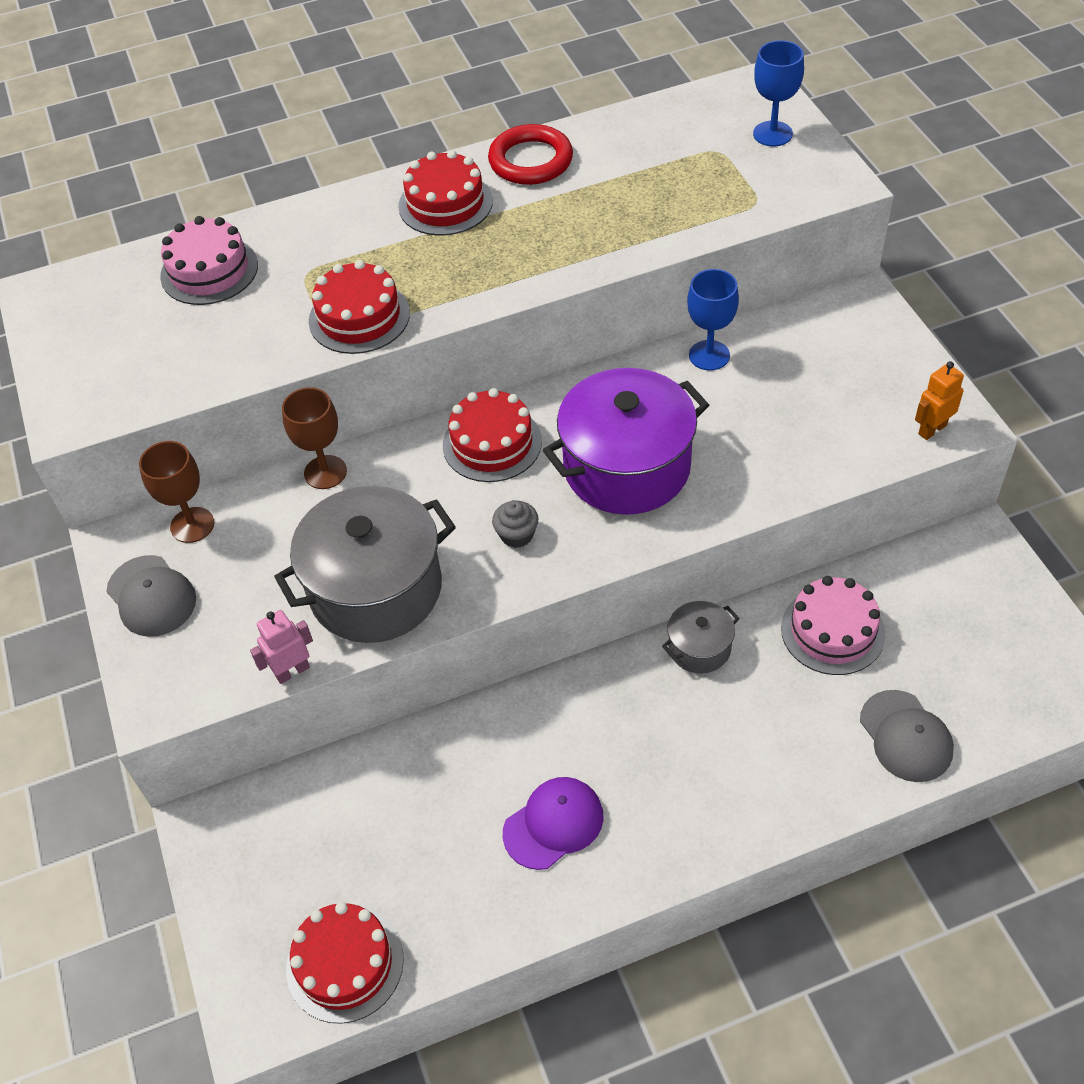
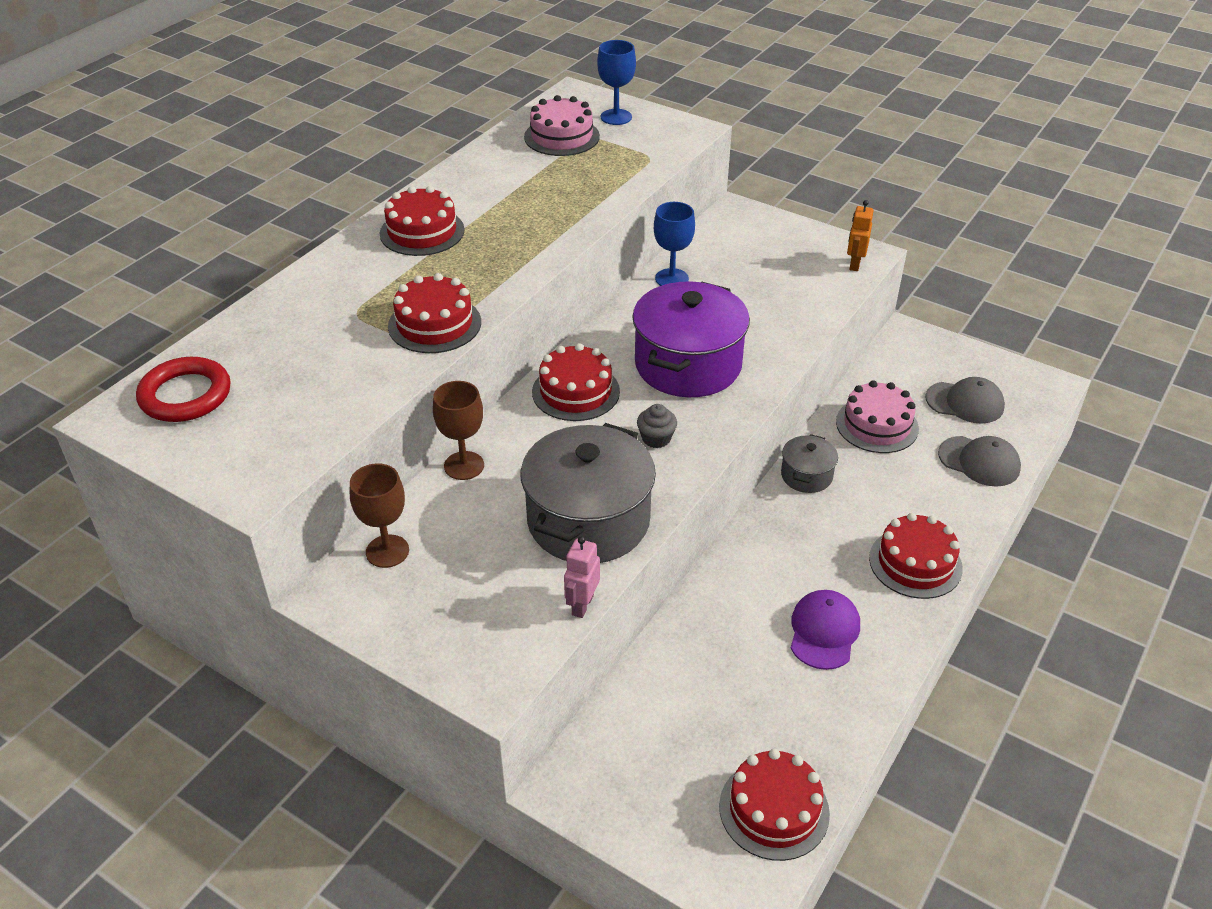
camera: 40 degrees left, 10 degrees down
(151, 596) = (405, 616): grey cap -> grey cap (965, 402)
(209, 270) = (266, 342): pink cake -> pink cake (561, 136)
(531, 160) = (459, 185): red ring -> red ring (185, 395)
(716, 809) = (915, 563): none -> red cake

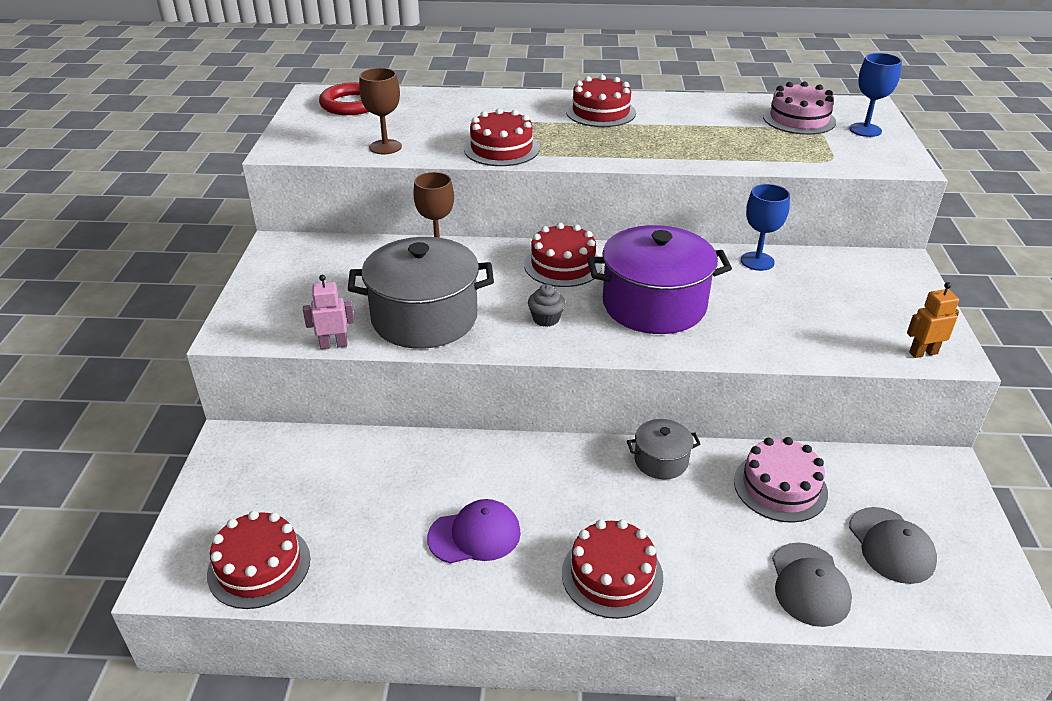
camera: 60 degrees right, 5 degrees down
(387, 551) = (331, 250): brown goblet -> brown goblet (385, 147)

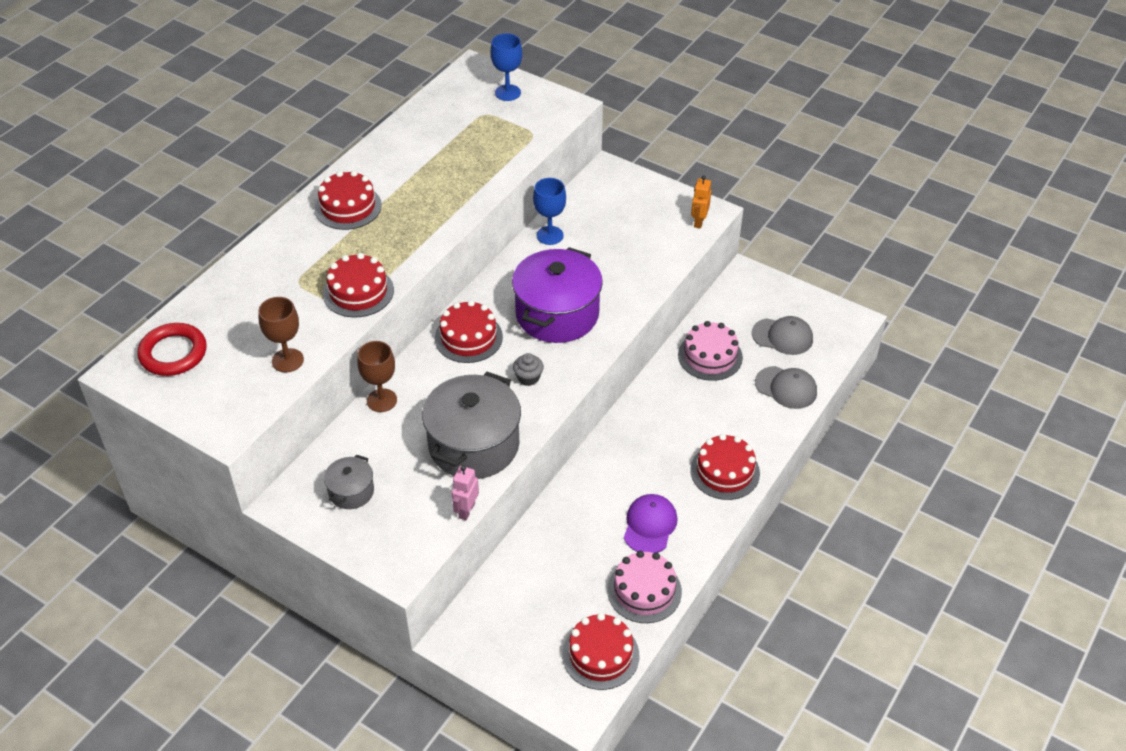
camera: 60 degrees left, 10 degrees up
(661, 460) = (650, 399): grey pot -> grey pot (351, 491)
(799, 119) = (462, 113): pink cake -> pink cake (644, 591)

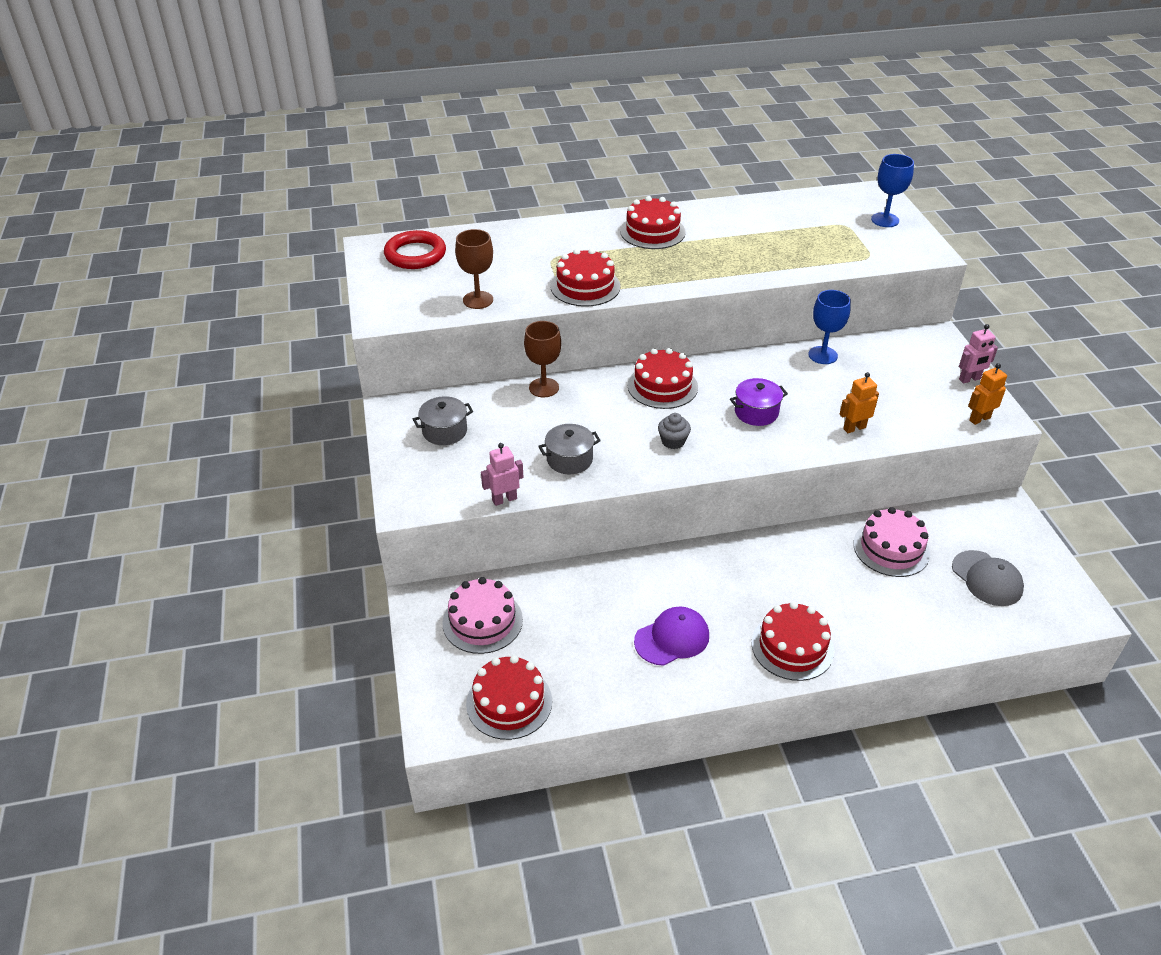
camera: 45 degrees right, 5 degrees down
(474, 445) = (569, 459): grey pot -> grey pot, size x0.49
(557, 314) = (756, 412): purple pot -> purple pot, size x0.49
(632, 282) = (854, 428): none -> orange robot
(644, 591) = (604, 683): pink cake -> pink cake (482, 621)
(662, 193) = (970, 379): none -> pink robot
(786, 388) = (939, 621): grey cap -> none

